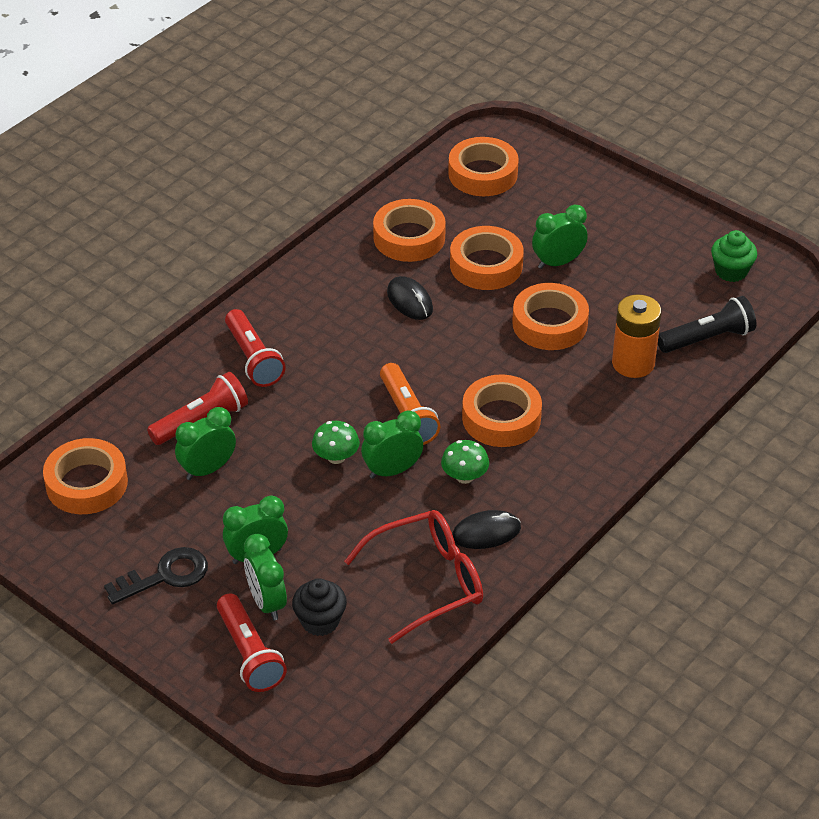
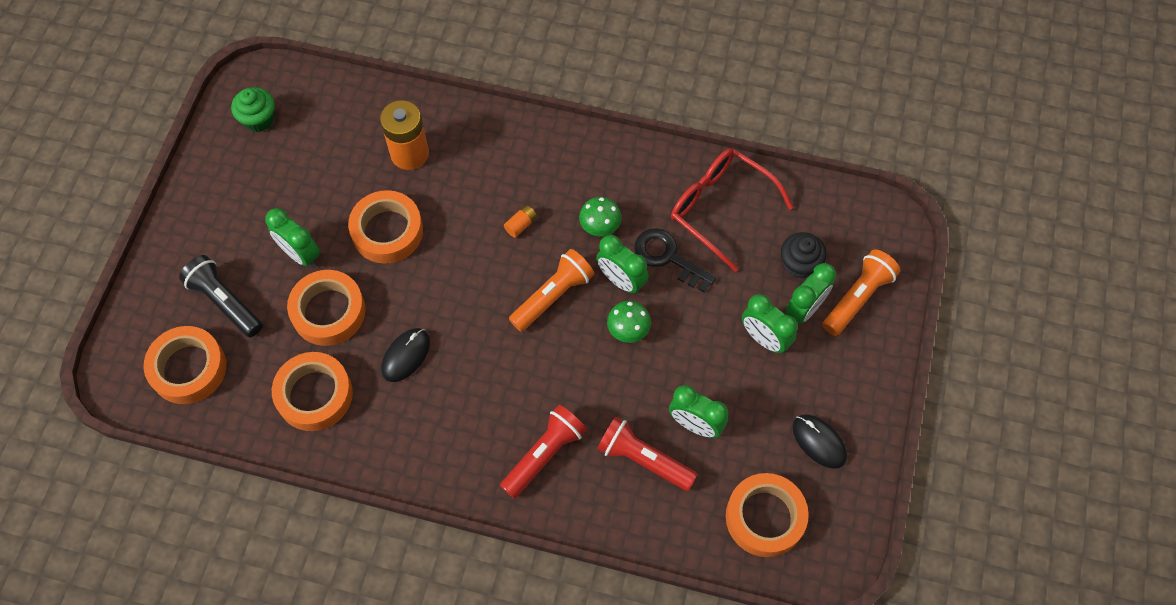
camera: 115 degrees left, 20 degrees up
(165, 576) = (822, 397): black key -> black key (668, 257)
(249, 654) = (858, 298): red flashlight -> orange flashlight
(486, 532) = (650, 188): black mouse -> black mouse (819, 442)
(501, 418) = (521, 225): orange tape -> orange battery
(708, 338) = (355, 111): black flashlight -> black flashlight (225, 302)

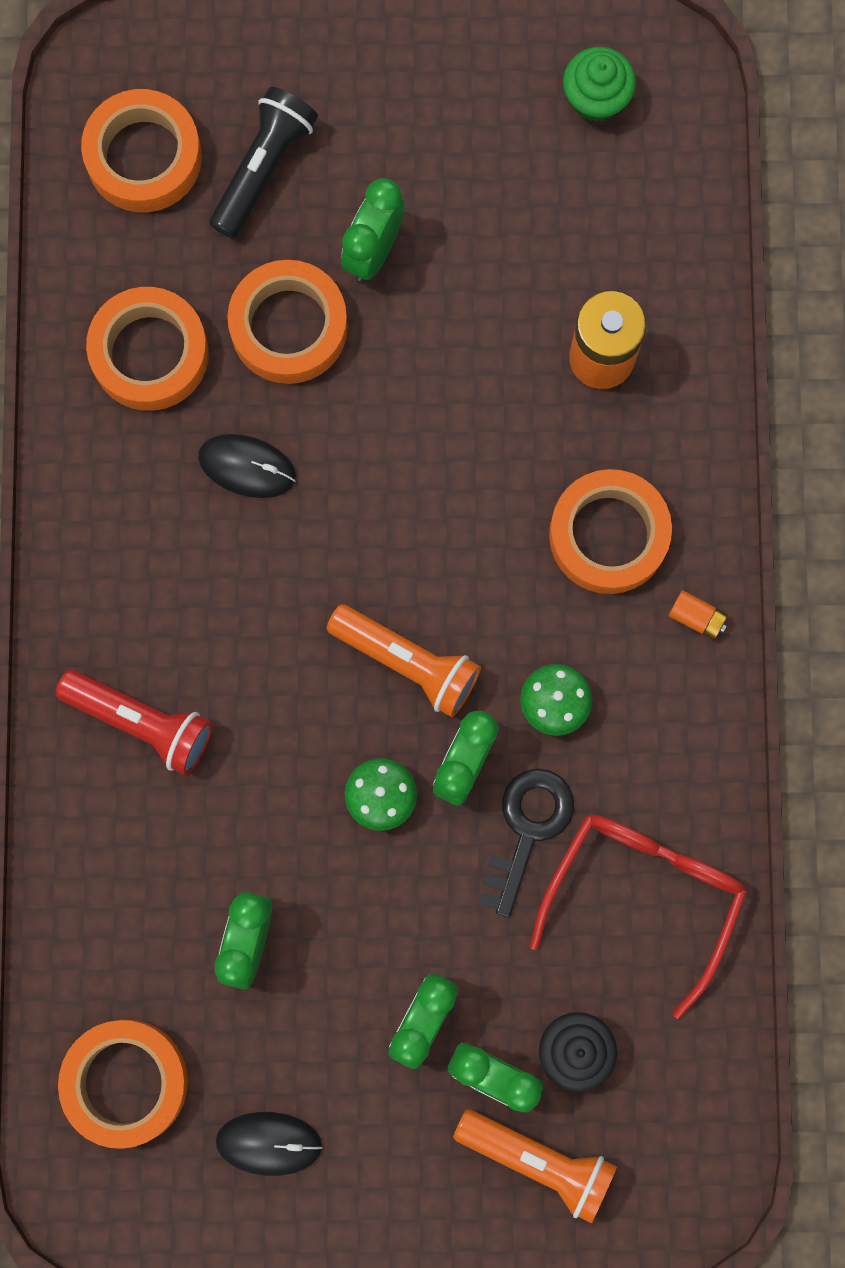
camera: 75 degrees right, 15 degrees up
(387, 231) = (450, 369): orange tape -> orange tape (608, 535)
(521, 225) = (520, 575): orange battery -> orange battery (696, 617)
(643, 459) = (172, 874): red flashlight -> none
(819, 442) = (269, 1143): black mouse -> black mouse turned 60 degrees clockwise

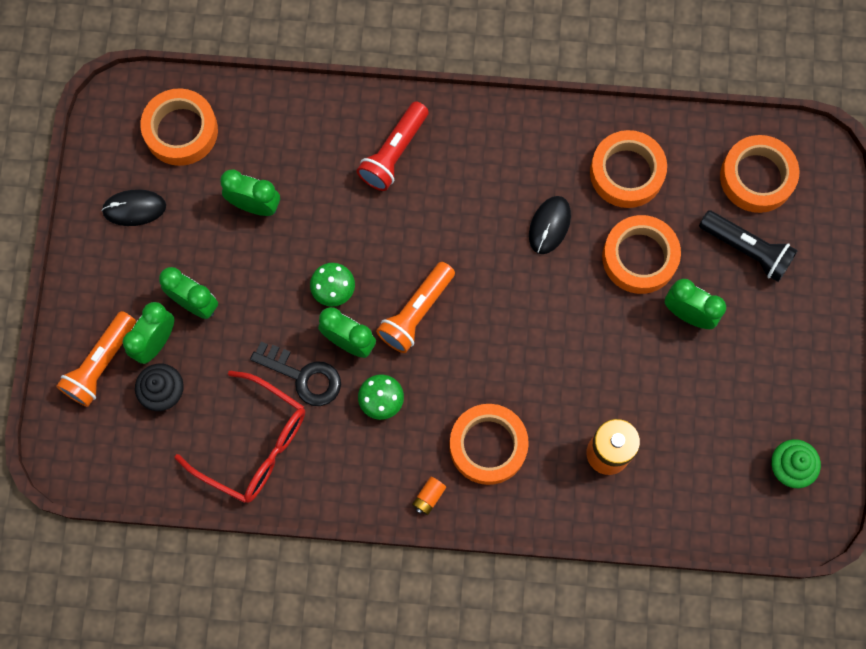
camera: 95 degrees right, 5 degrees down
(269, 1143) = (134, 208): black mouse -> black mouse turned 75 degrees clockwise

